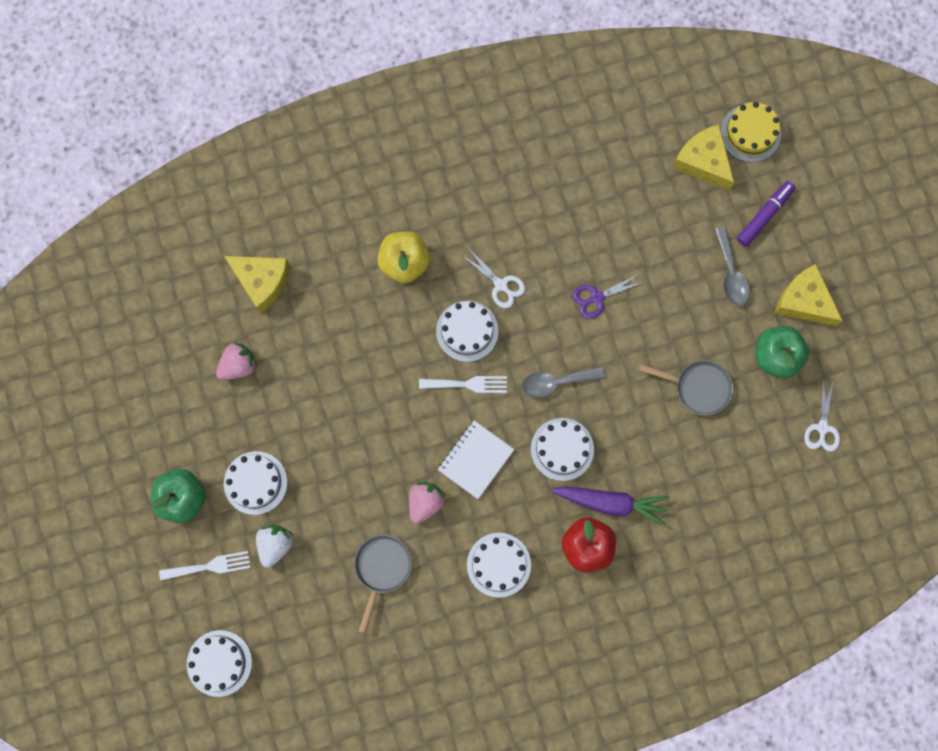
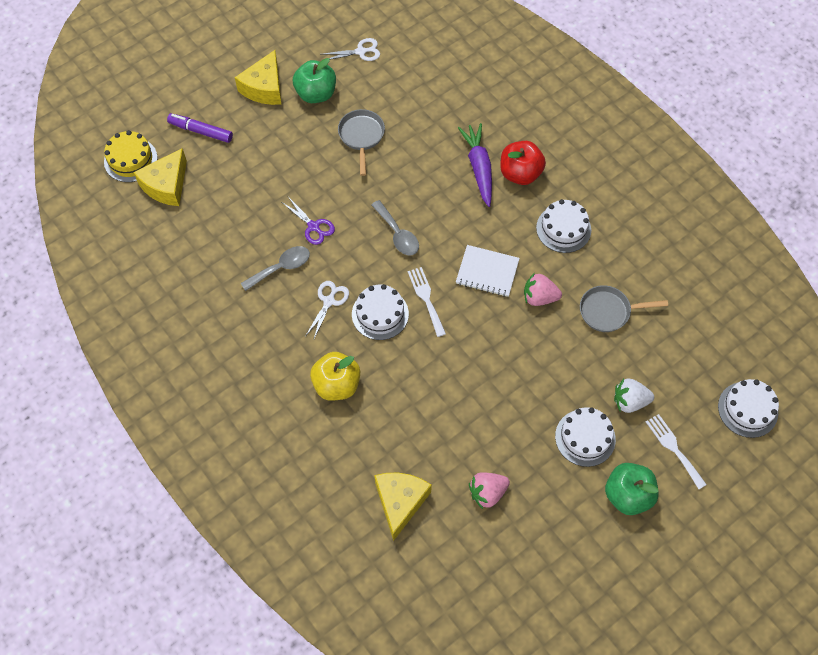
camera: 110 degrees left, 15 degrees down
(238, 365) = (487, 493): pink strawberry -> pink strawberry turned 60 degrees counterclockwise
(562, 449) = (451, 213): white cake -> none
(731, 273) = (258, 140): grey spoon -> grey spoon (281, 267)

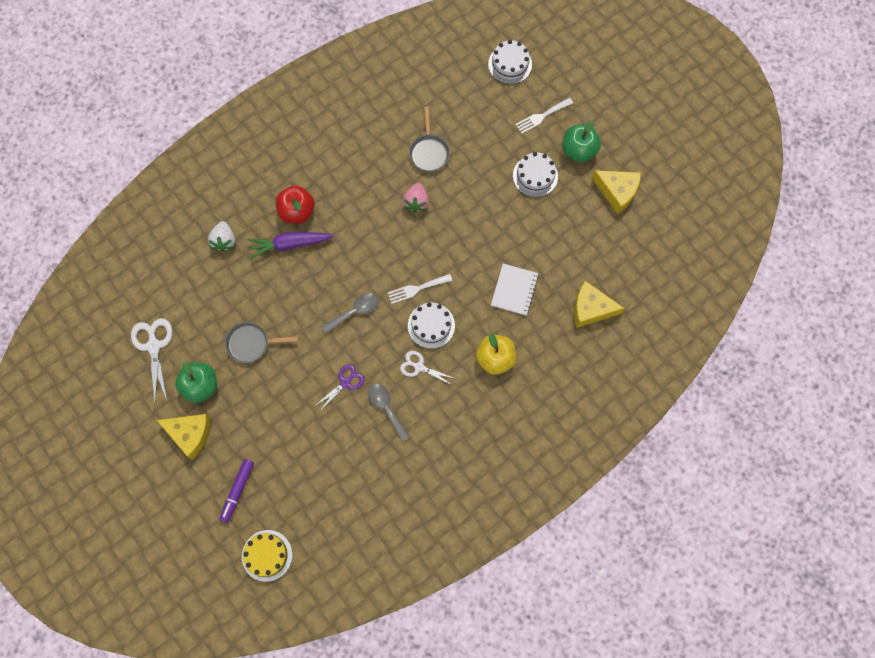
camera: 90 degrees left, 10 degrees up
(166, 185) = (297, 518): yellow cheese -> yellow cheese (617, 192)
(360, 51) = (153, 346): white scissors -> white scissors, size x1.55
(487, 272) = (392, 241): white notebook -> white notebook (514, 290)
(487, 493) = (581, 246): pink strawberry -> none
(563, 229) = (352, 180): white cake -> none
(629, 401) = (505, 143): white strawberry -> white strawberry (224, 240)

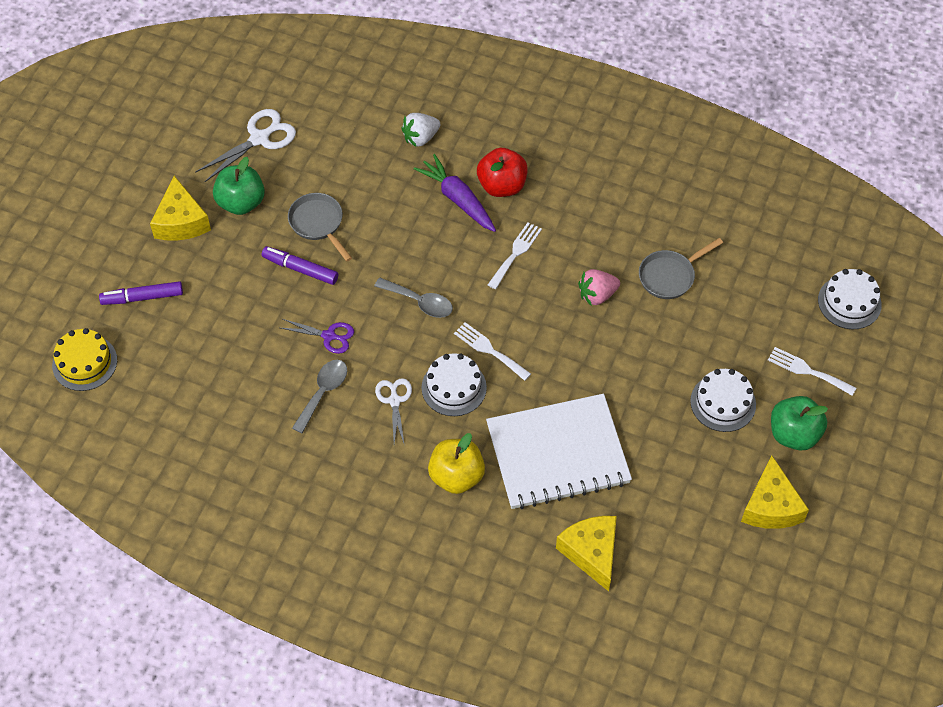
camera: 60 degrees right, 15 degrees down
(281, 374) = (300, 269): none -> purple marker
(354, 232) = (515, 253): none -> white fork
(514, 290) = (558, 454): white notebook -> white notebook, size x1.90

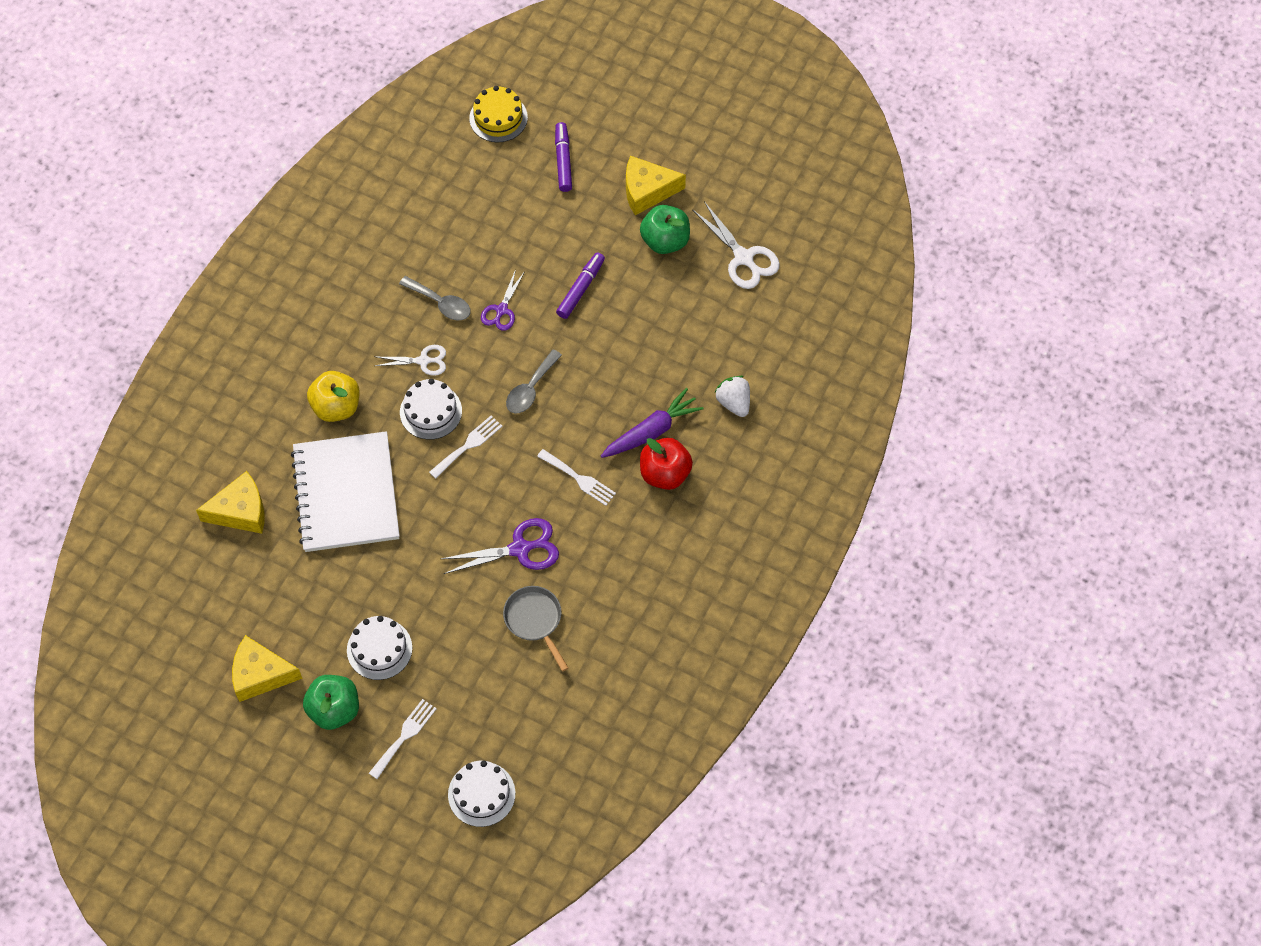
camera: 95 degrees right, 5 degrees up
(318, 224) = (633, 306): grey pan -> none
(597, 295) = (520, 549): pink strawberry -> purple scissors

